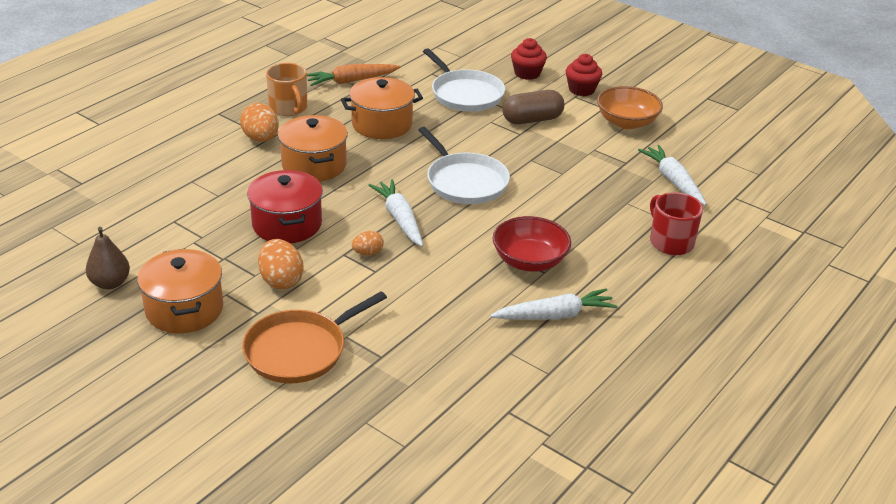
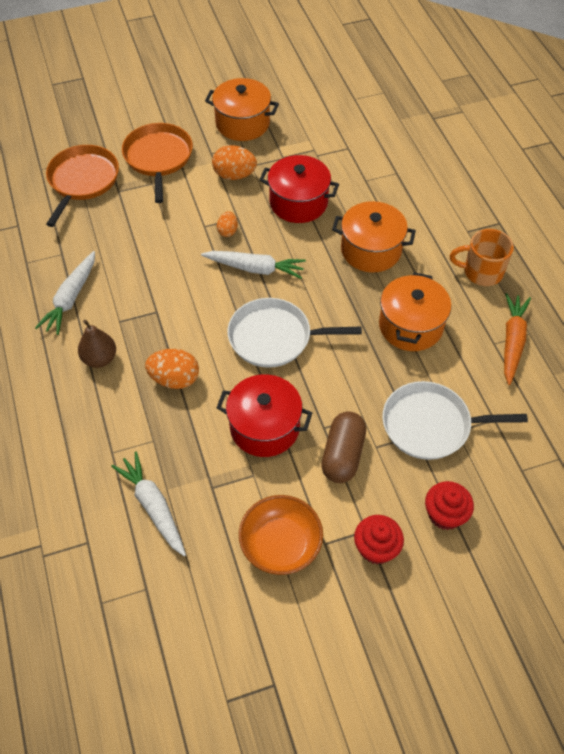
camera: 125 degrees right, 20 degrees up
(110, 283) = (297, 101): brown pear -> brown pear (100, 359)
(261, 139) = (437, 233): orange egg -> orange egg (174, 379)
(392, 395) = (82, 181): none -> orange pan
(529, 261) = (139, 319): red bowl -> none
(551, 157) = (264, 427): none -> red pot
(670, 242) = (77, 433): red mug -> none
(673, 181) = (153, 506): white carrot -> white carrot turned 135 degrees counterclockwise

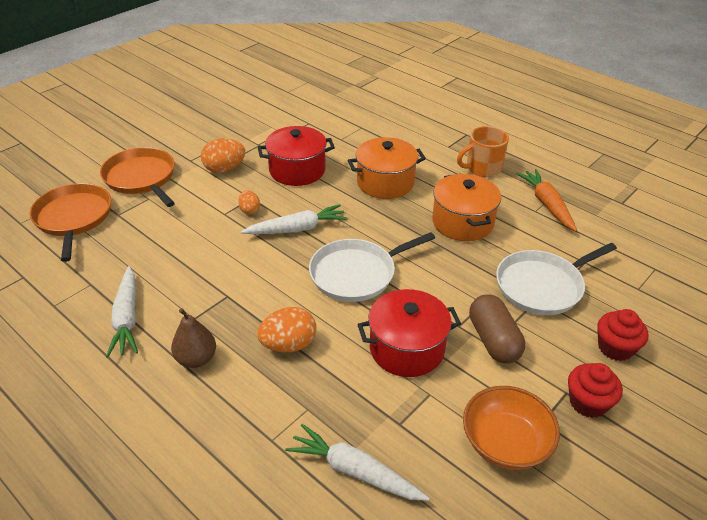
camera: 30 degrees left, 15 degrees down
(242, 123) = (204, 132): orange pot -> none

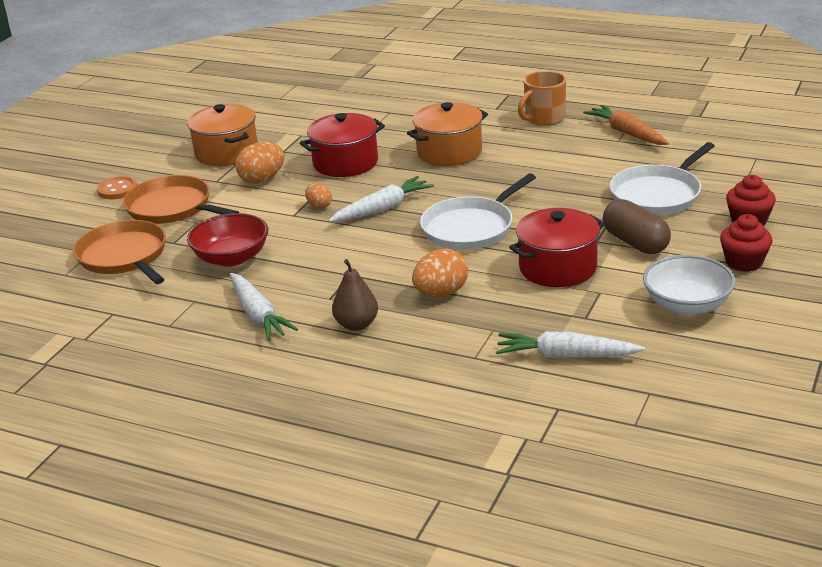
camera: 15 degrees left, 10 degrees down
(116, 148) = (117, 190): none -> orange button
(149, 245) = (231, 258): none -> red bowl
(462, 222) = (551, 165): orange pot -> orange pot (226, 153)
(505, 443) = (687, 305): orange bowl -> white bowl

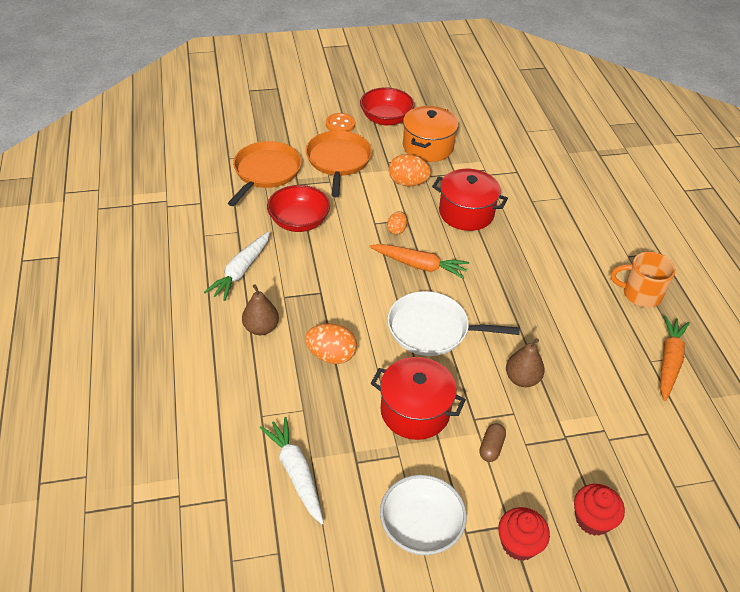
camera: 50 degrees right, 15 degrees up
(150, 161) = (386, 119): none -> red bowl
(383, 209) = (419, 265): white carrot -> orange carrot
(449, 152) = (533, 262): orange pot -> none
(576, 203) = (522, 379): none -> brown pear
(635, 243) = (491, 447): brown capsule -> brown capsule, size x0.56
(658, 194) = (582, 430): white pan -> none

